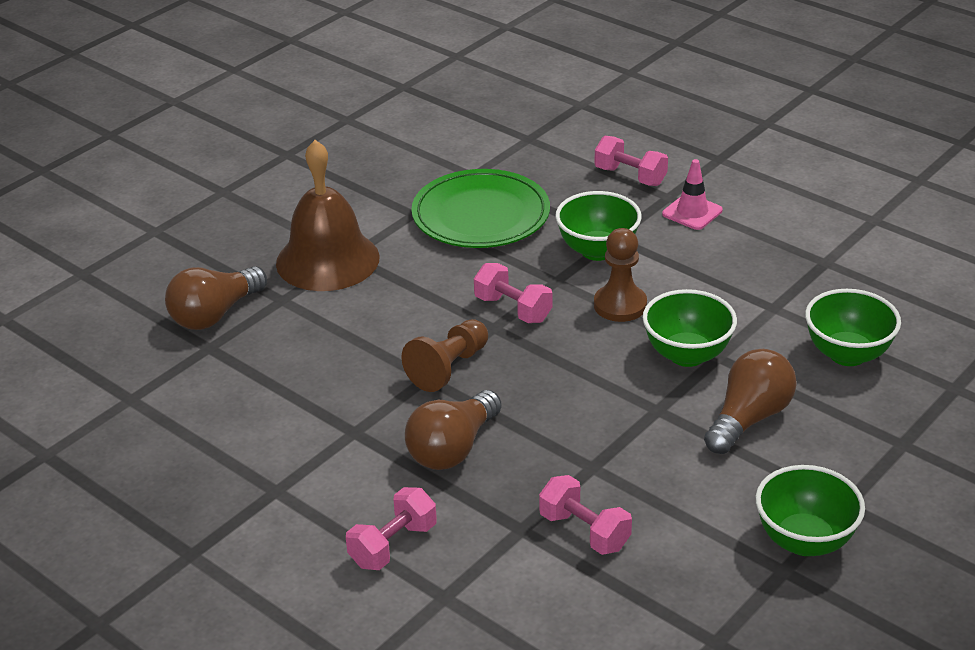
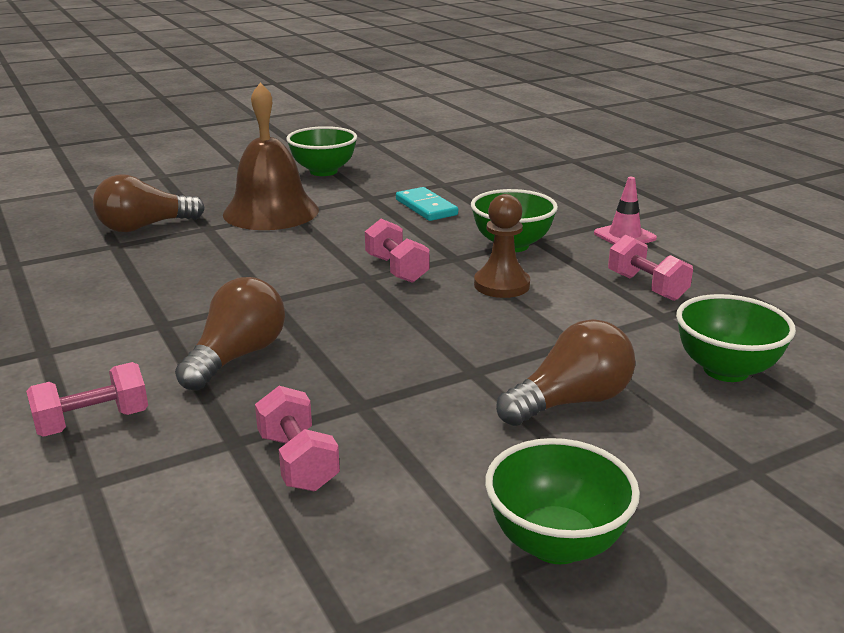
camera: 20 degrees right, 10 degrees down
(448, 368) = (296, 297): brown pawn -> none
(453, 448) = (237, 357): brown light bulb -> brown light bulb turned 150 degrees clockwise
(481, 215) = (426, 207): green plate -> turquoise domino
(630, 176) = (582, 205): pink dumbbell -> pink dumbbell (646, 287)
(687, 355) = (541, 334): green bowl -> green bowl (323, 171)

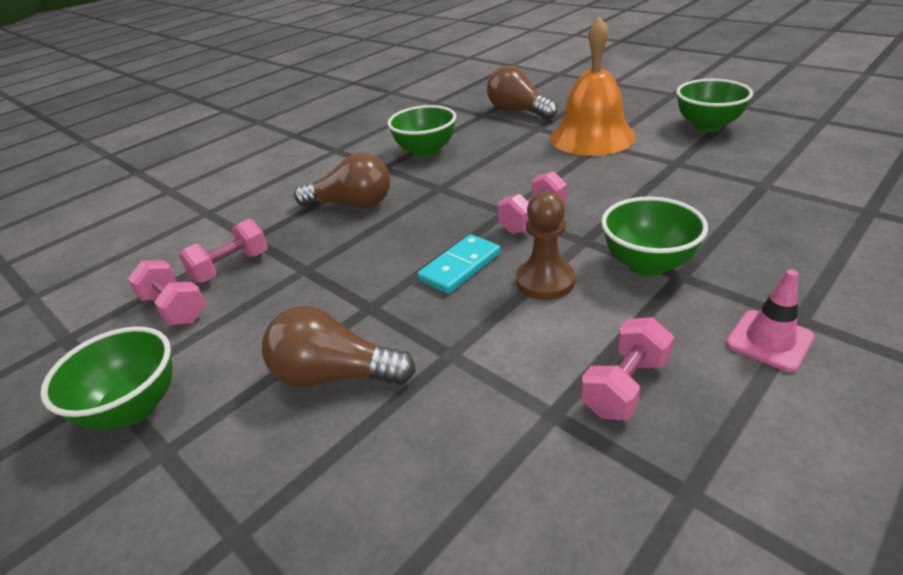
camera: 75 degrees right, 10 degrees up
(92, 422) = (264, 191): pink dumbbell -> pink dumbbell (175, 308)
(271, 212) = (592, 137): brown bell -> orange bell
(426, 207) = (687, 193): turquoise domino -> turquoise domino (460, 267)
(570, 402) = (335, 375): brown light bulb -> brown light bulb turned 150 degrees clockwise
(725, 370) = (441, 492): green bowl -> green bowl (426, 151)

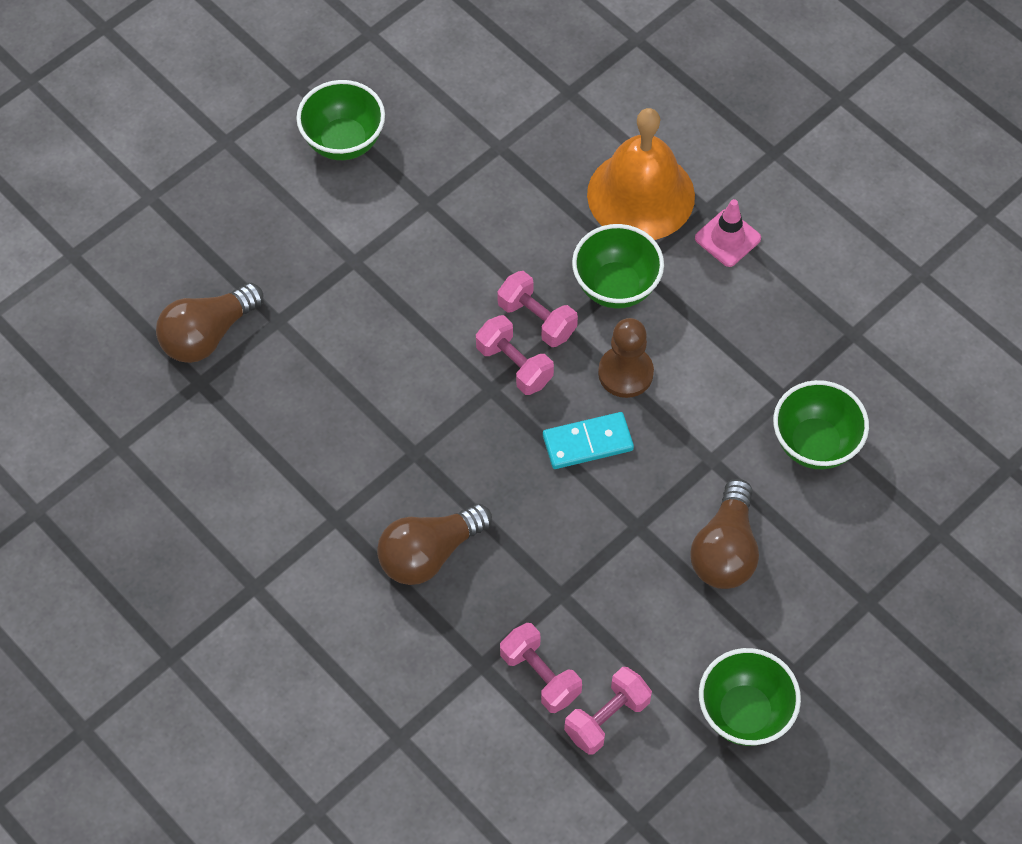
camera: 90 degrees left, 25 degrees up
(352, 204) = (429, 553): brown light bulb -> brown light bulb turned 135 degrees counterclockwise
(426, 151) = (304, 464): green bowl -> green bowl (814, 444)
(460, 267) = (587, 442): turquoise domino -> turquoise domino turned 60 degrees counterclockwise
(592, 137) = (330, 266): orange bell -> orange bell (641, 195)
(625, 386) = (762, 344): pink dumbbell -> pink dumbbell (537, 319)

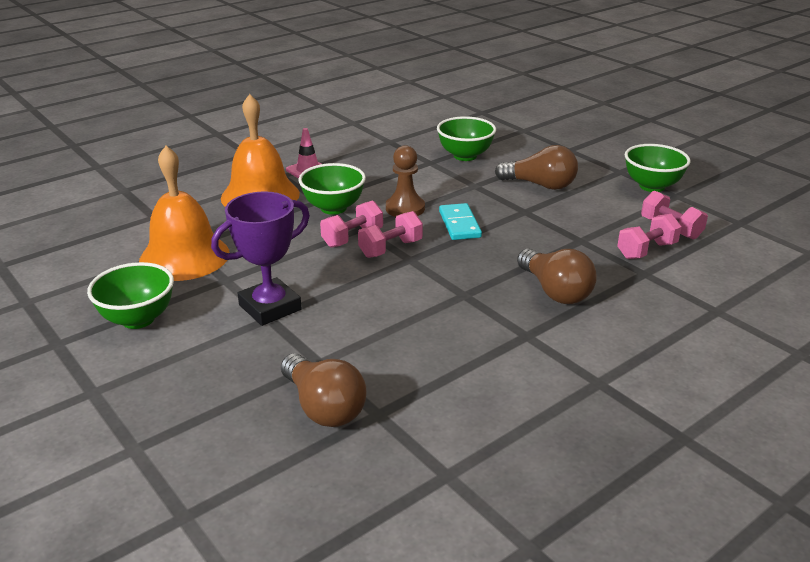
camera: 85 degrees left, 30 degrees down
(374, 258) = (270, 307): none -> purple trophy
(473, 150) = (184, 256): none -> orange bell

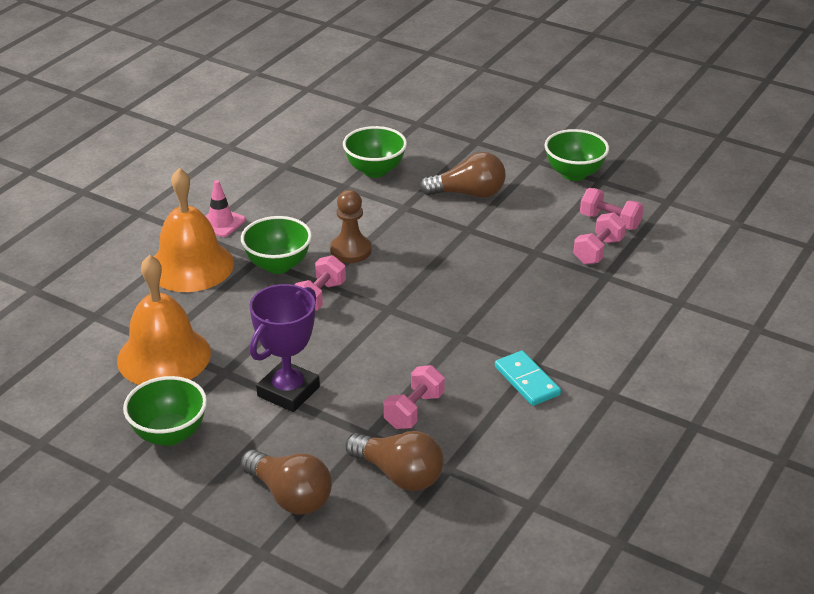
camera: 20 degrees left, 5 degrees up
(390, 248) = (363, 301): pink dumbbell -> pink dumbbell (414, 410)
(459, 224) = (414, 258): turquoise domino -> turquoise domino (526, 381)
(555, 291) = (537, 313): brown light bulb -> brown light bulb (290, 496)

